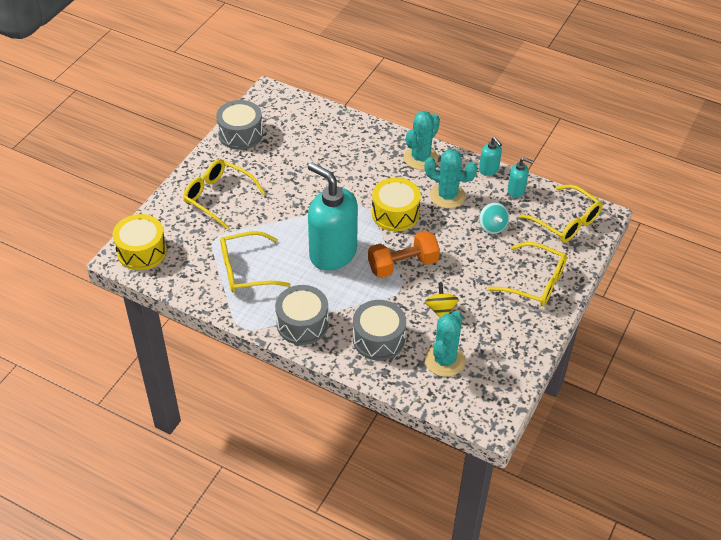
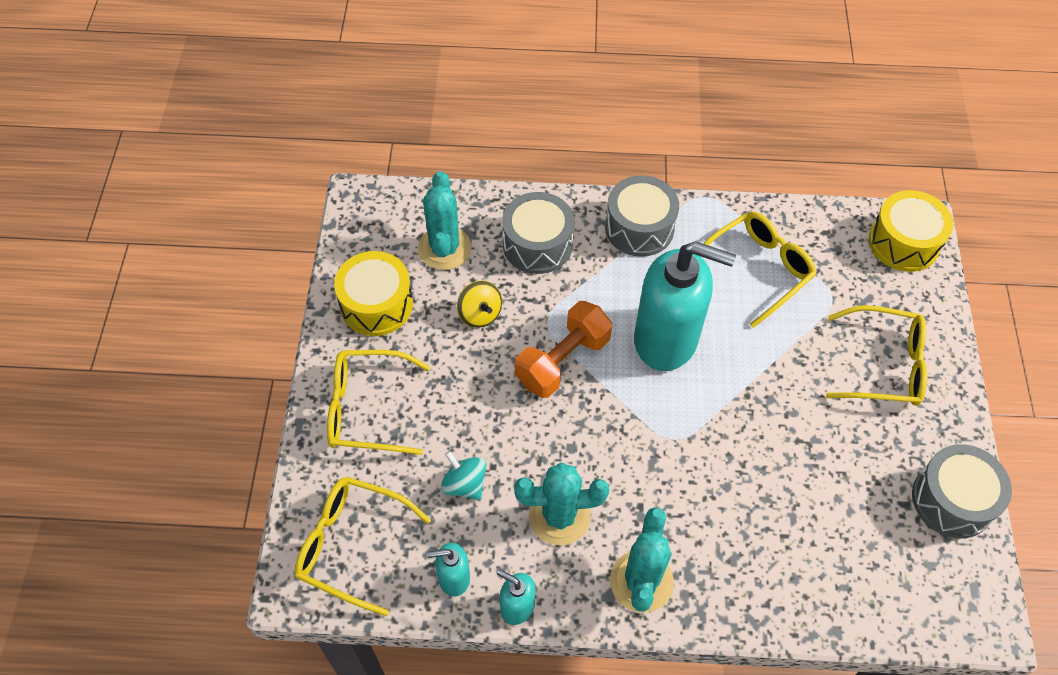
camera: 155 degrees right, 10 degrees up
(395, 213) = (620, 445): yellow drum -> yellow drum (376, 304)

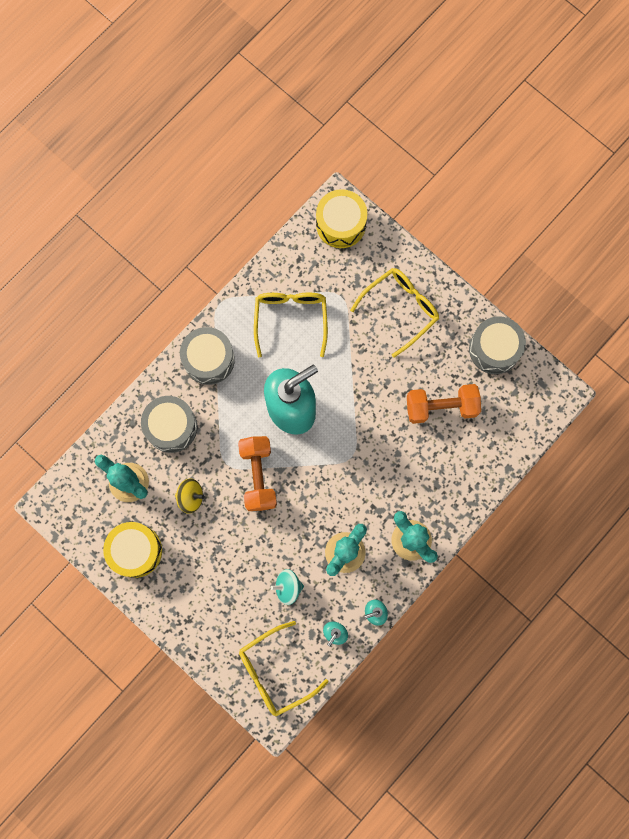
camera: 50 degrees left, 20 degrees up
(367, 409) = (200, 606): yellow glasses -> none
(826, 493) = (441, 407): none -> orange dumbbell

